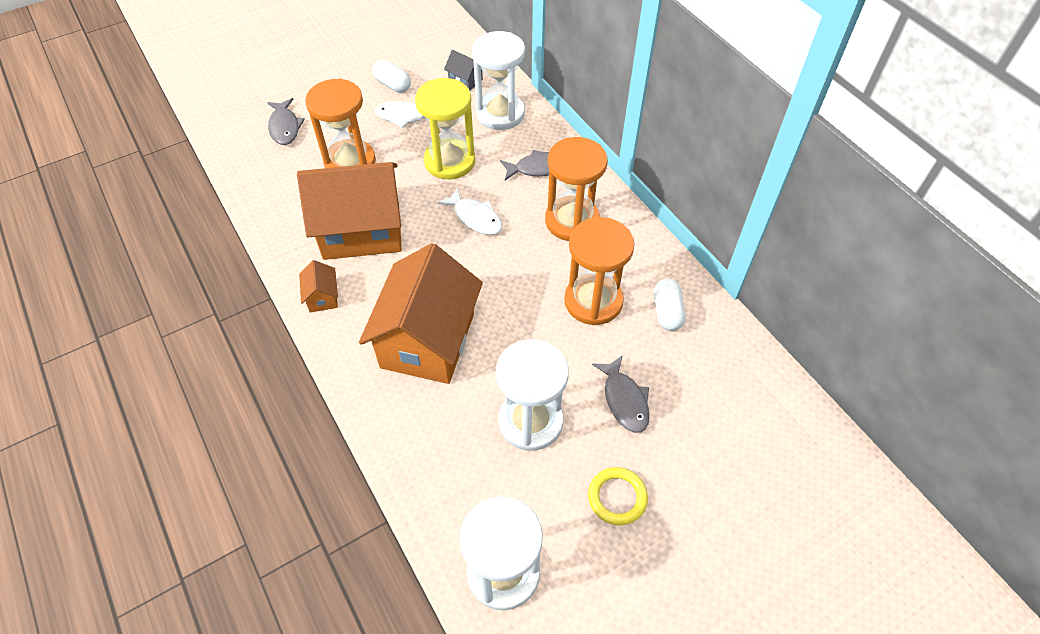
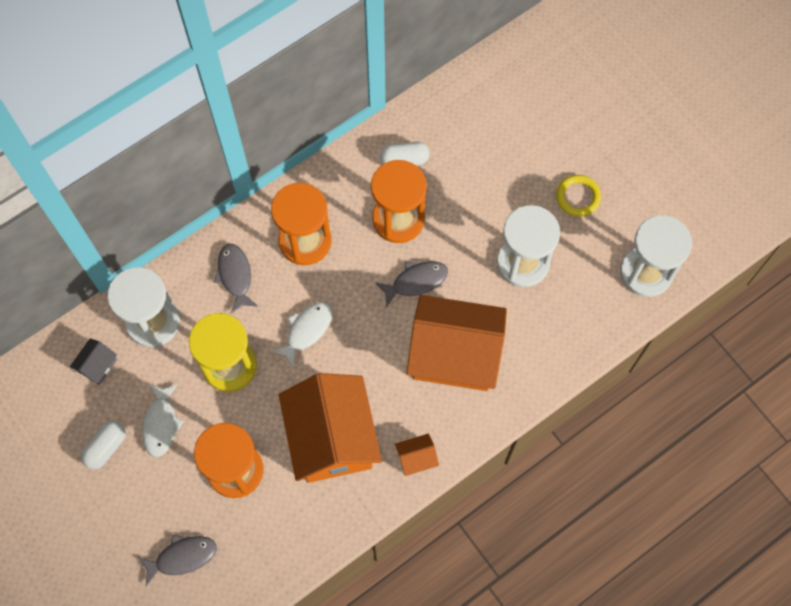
camera: 95 degrees left, 15 degrees up
(624, 400) = (494, 193): grey fish -> grey fish (416, 281)

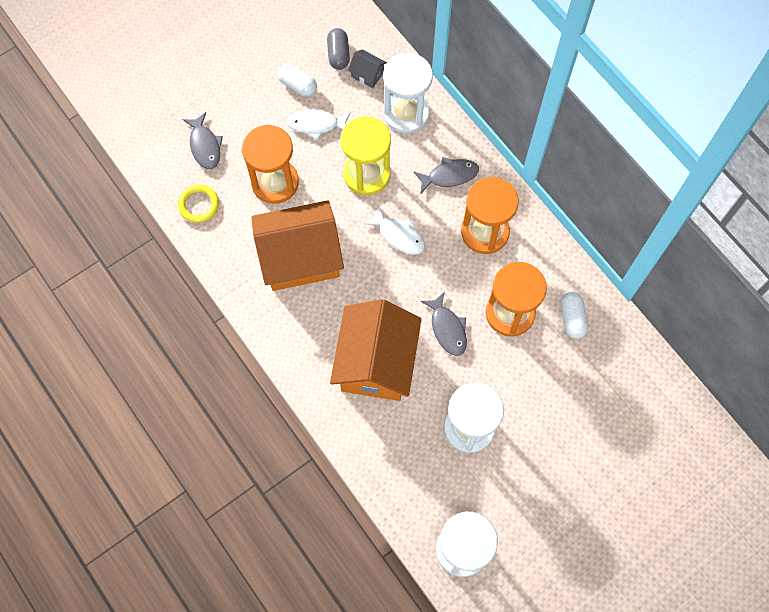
camera: 90 degrees right, 0 degrees up
(67, 399) = (338, 54): none -> grey capsule
(416, 458) = (280, 328): orange house -> none
(578, 197) = (541, 484): yellow ring -> yellow ring (199, 205)

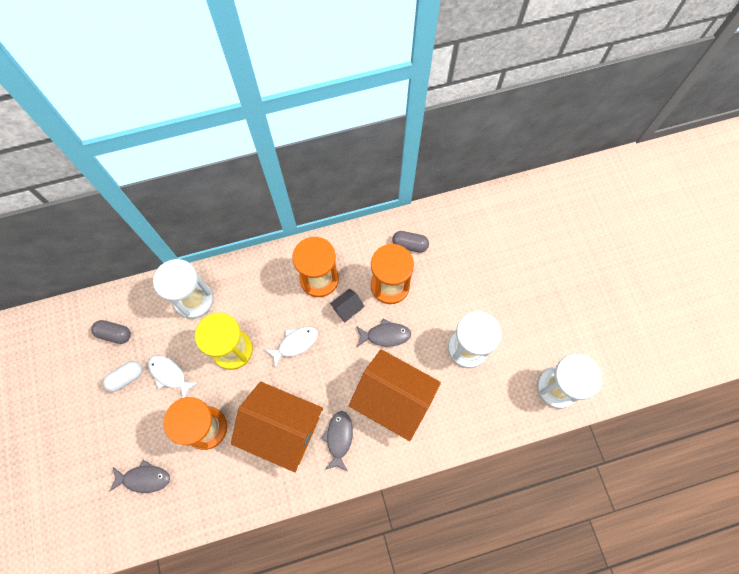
camera: 70 degrees left, 0 degrees up
(199, 205) = (197, 502): yellow ring -> none
(300, 257) = (282, 429): orange house -> orange house turned 75 degrees counterclockwise
(316, 124) = (169, 374): white fish -> white fish turned 105 degrees clockwise
(367, 74) = (144, 317): grey house -> grey house (347, 309)
(449, 175) = (262, 287): grey fish -> grey fish (339, 438)
(572, 318) = (410, 245): white capsule -> grey capsule

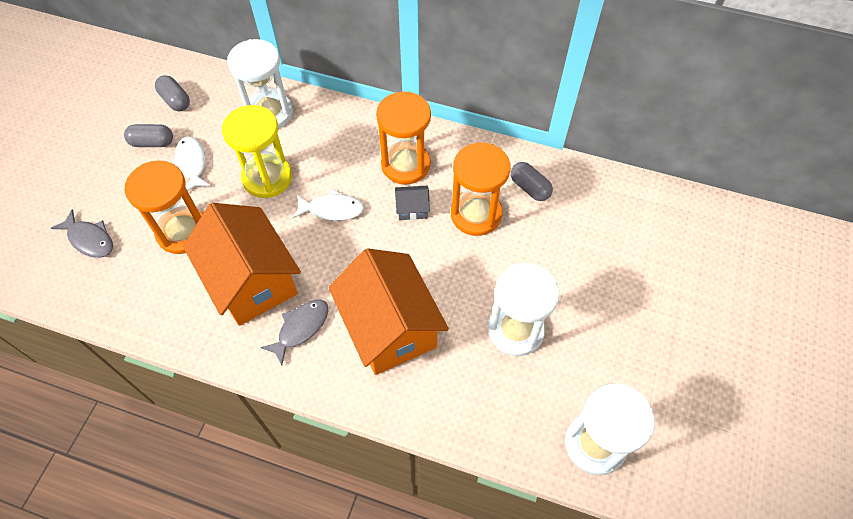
camera: 35 degrees right, 10 degrees down
(126, 378) = (152, 143): white capsule -> grey capsule
(385, 335) = (432, 259): grey fish -> none

